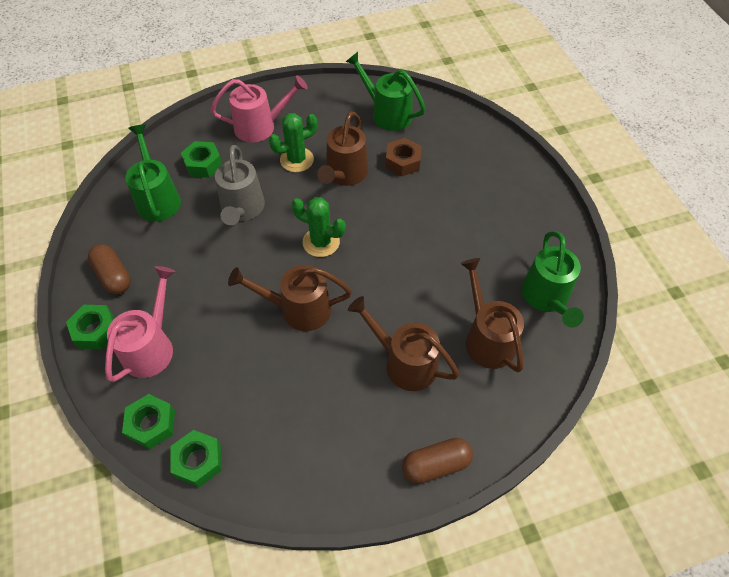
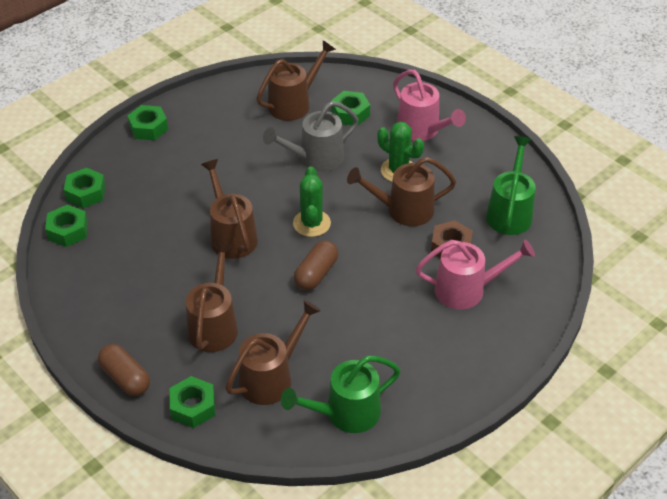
camera: 65 degrees right, 10 degrees down
(113, 276) = (202, 114): brown capsule -> brown capsule (316, 274)
(152, 346) = (150, 164): pink watering can -> pink watering can (467, 290)
(157, 198) = (294, 103): green watering can -> brown watering can
(495, 414) = (193, 407): none -> green nut

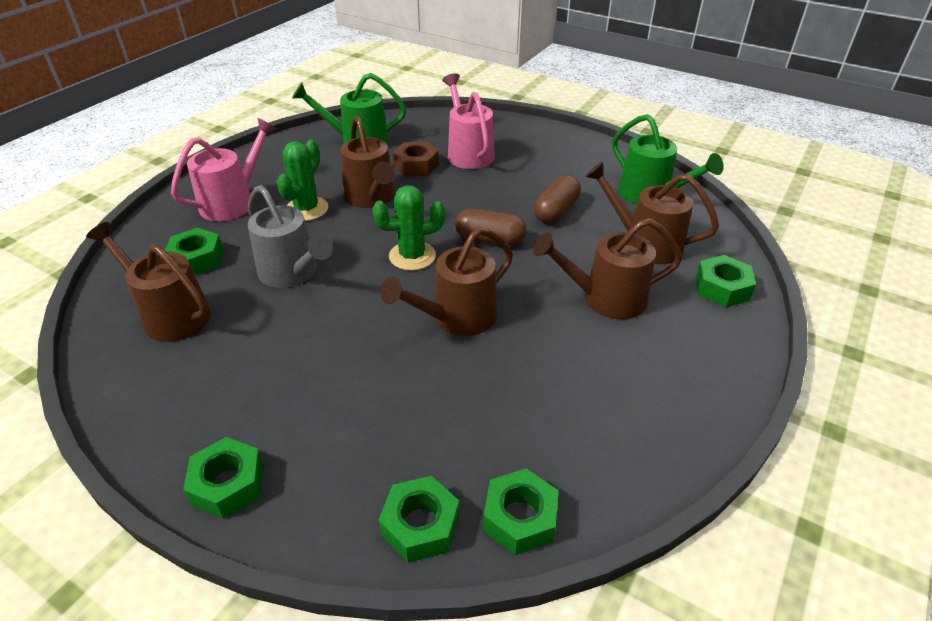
camera: 105 degrees left, 5 degrees down
(125, 378) = (731, 353): brown capsule -> brown capsule (556, 211)

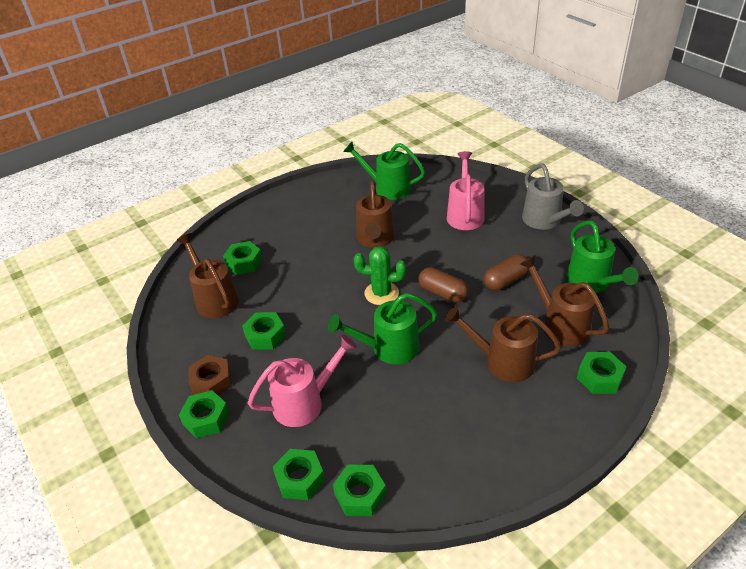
camera: 25 degrees right, 0 degrees up
(233, 202) = (282, 223): pink watering can -> pink watering can (305, 402)
(272, 344) = (265, 335): none -> green nut
(293, 273) = (298, 287): grey watering can -> grey watering can (545, 221)
(306, 209) = (327, 239): green cactus -> none
(416, 166) = (420, 218): brown nut -> brown nut (211, 381)
(456, 318) = (388, 348): brown watering can -> green watering can

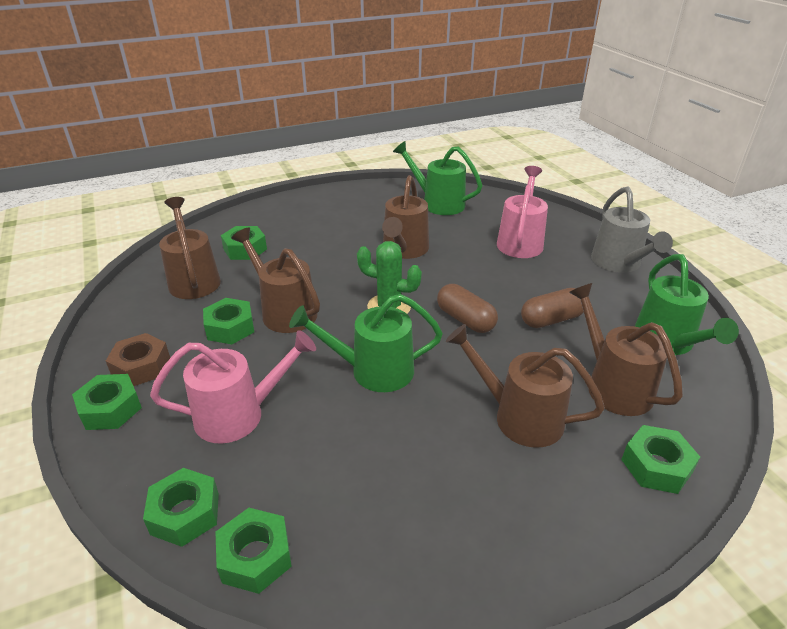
camera: 10 degrees right, 5 degrees down
(301, 313) = (284, 311): none -> brown watering can

